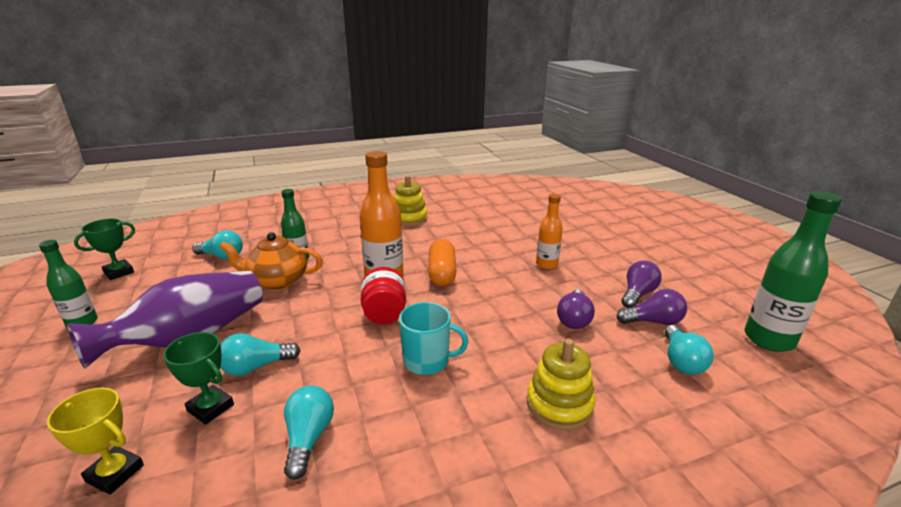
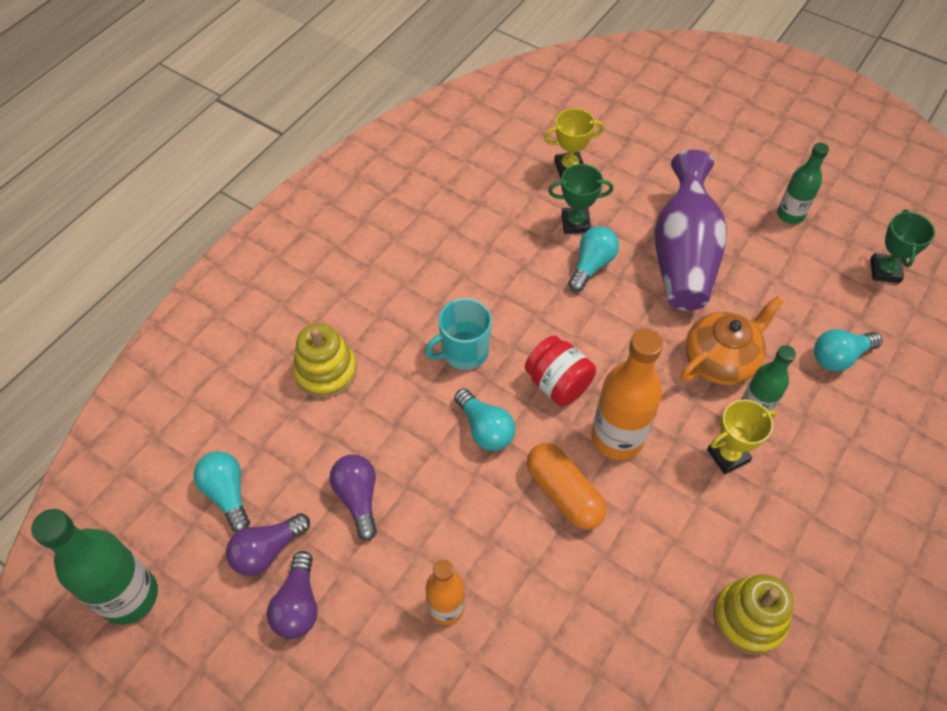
camera: 145 degrees right, 30 degrees up
(308, 438) = (485, 244): turquoise light bulb -> turquoise light bulb (485, 429)
(340, 252) = (728, 456): none -> yellow trophy

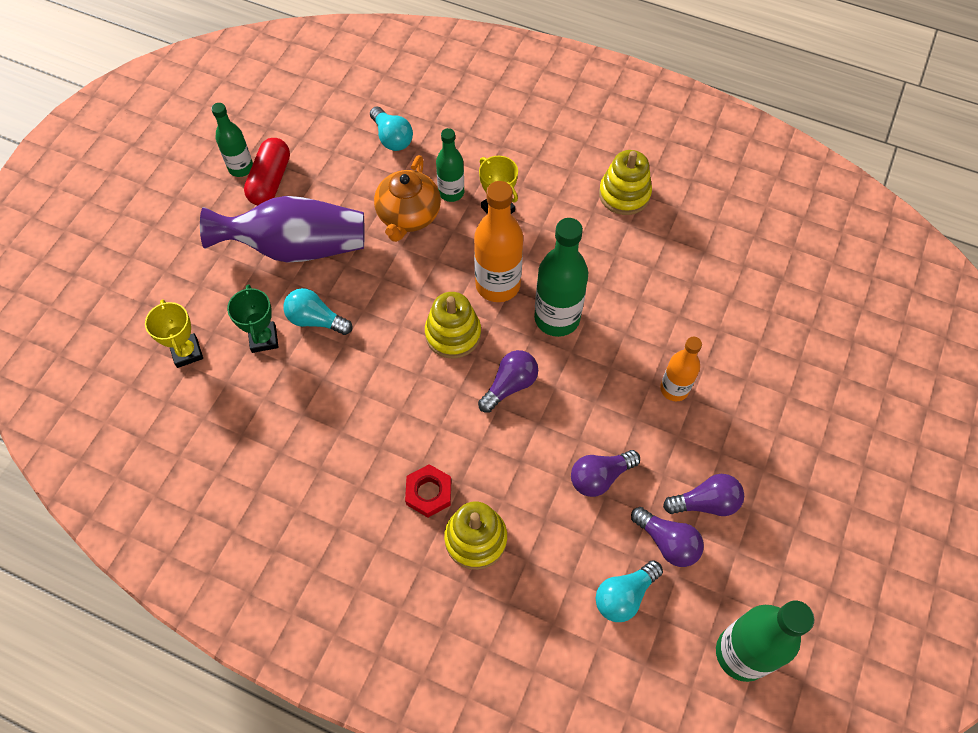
camera: 100 degrees left, 5 degrees up
(383, 339) = (429, 493): none -> red nut
(463, 351) = (431, 416): turquoise mug -> none
(485, 429) = (510, 385): turquoise light bulb -> purple light bulb
(558, 383) = (453, 334): red jar -> yellow stacking toy
(564, 493) = (557, 318): orange capsule -> green bottle
(721, 360) = (408, 216): orange teapot -> orange teapot turned 120 degrees counterclockwise
(772, 238) = (270, 181): none -> red capsule
(884, 271) = (299, 105): green trophy -> none

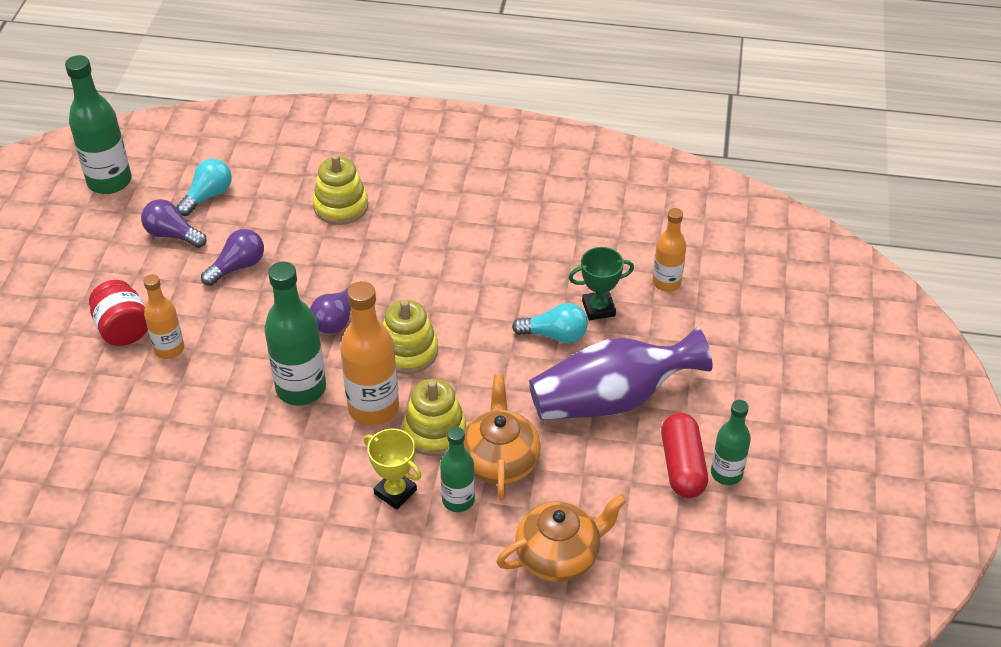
camera: 165 degrees right, 15 degrees down
(187, 352) = (666, 283): yellow trophy -> orange bottle
(264, 339) = (598, 308): green trophy -> green trophy turned 75 degrees counterclockwise
(392, 138) = (559, 555): turquoise light bulb -> orange teapot
(429, 493) = (391, 227): red nut -> none
(624, 194) = (240, 546): yellow stacking toy -> yellow stacking toy (435, 431)
(705, 503) = (138, 267): purple light bulb -> none
(719, 423) = (123, 329): none -> red jar

